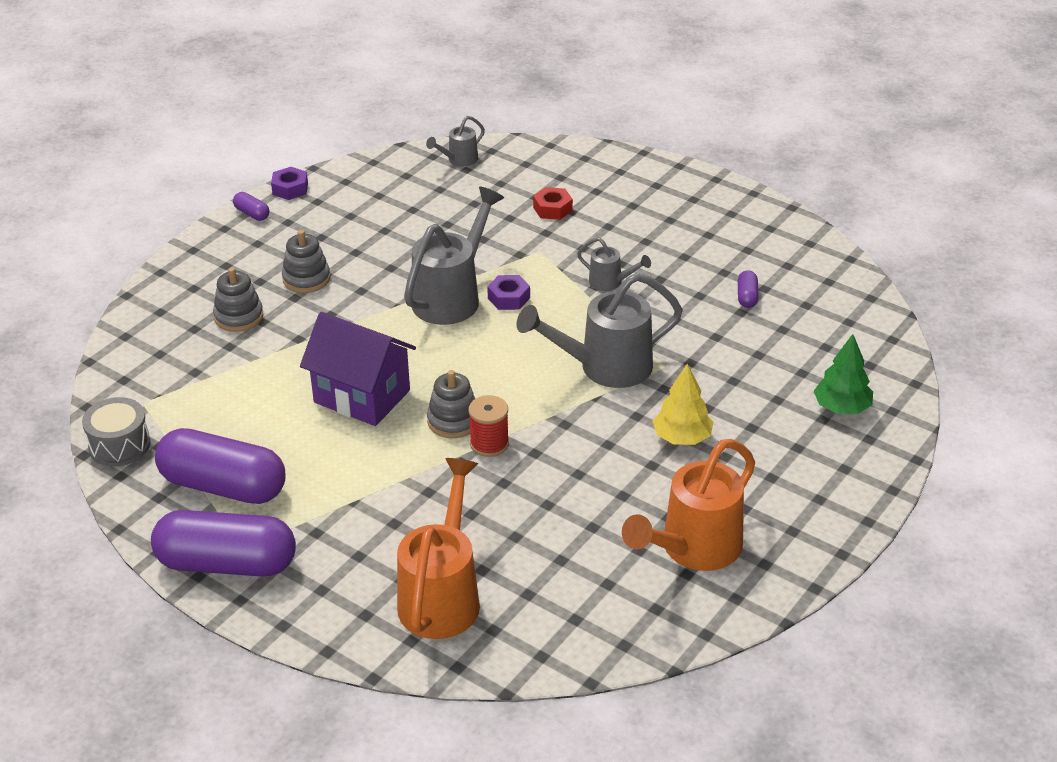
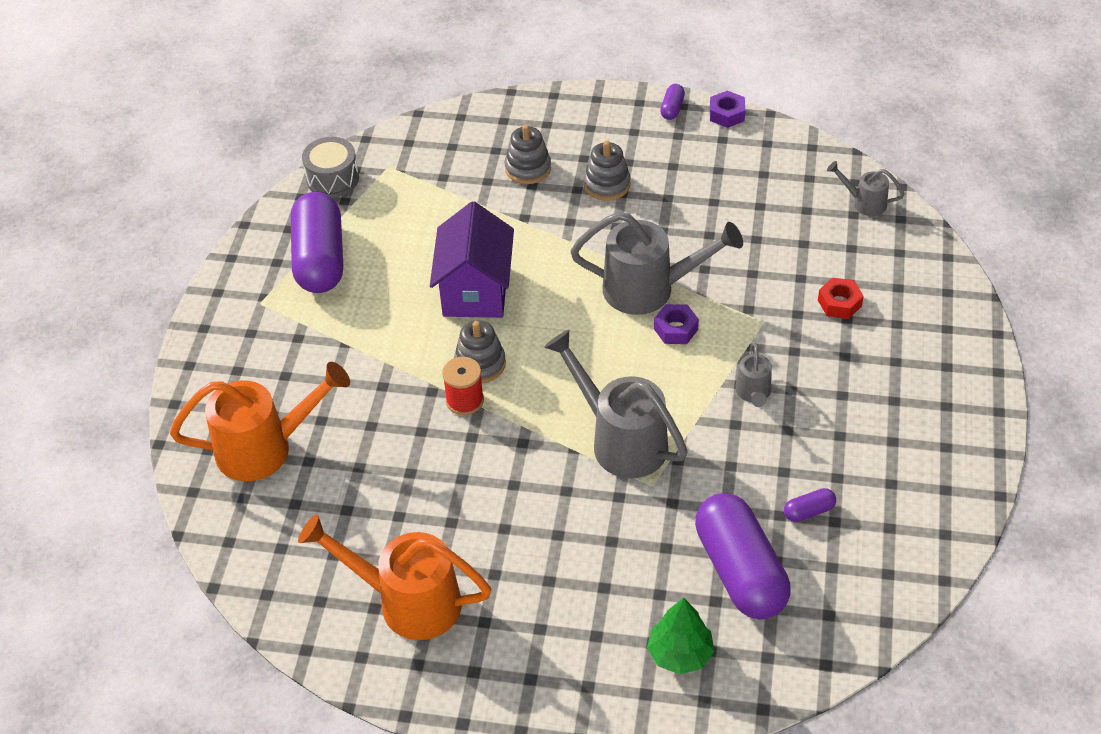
camera: 65 degrees right, 10 degrees up
(227, 564) = (237, 302): purple capsule -> purple capsule (740, 571)
(682, 438) = (554, 537): yellow tree -> none

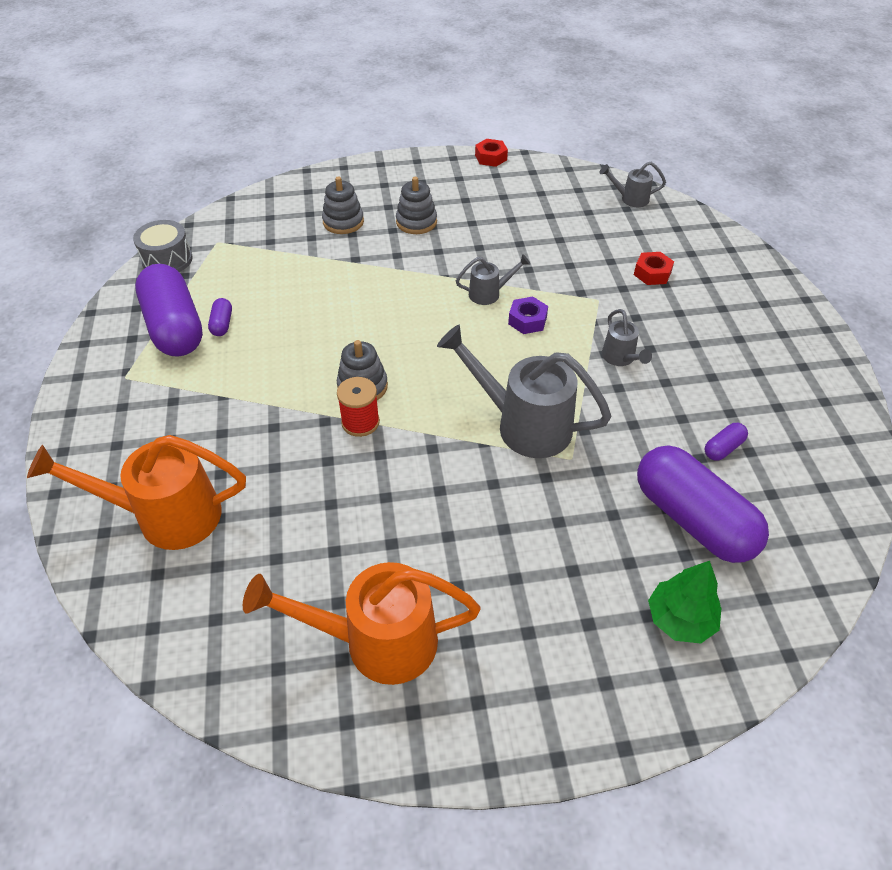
camera: 20 degrees left, 0 degrees up
(264, 448) = (167, 516): orange watering can -> orange watering can turned 150 degrees counterclockwise
(475, 291) = (334, 325): purple house -> none
(648, 289) = (489, 294): grey watering can -> grey watering can, size x0.49
(672, 108) = (445, 161): purple capsule -> purple capsule (222, 324)
(726, 114) = (491, 157): purple nut -> red nut

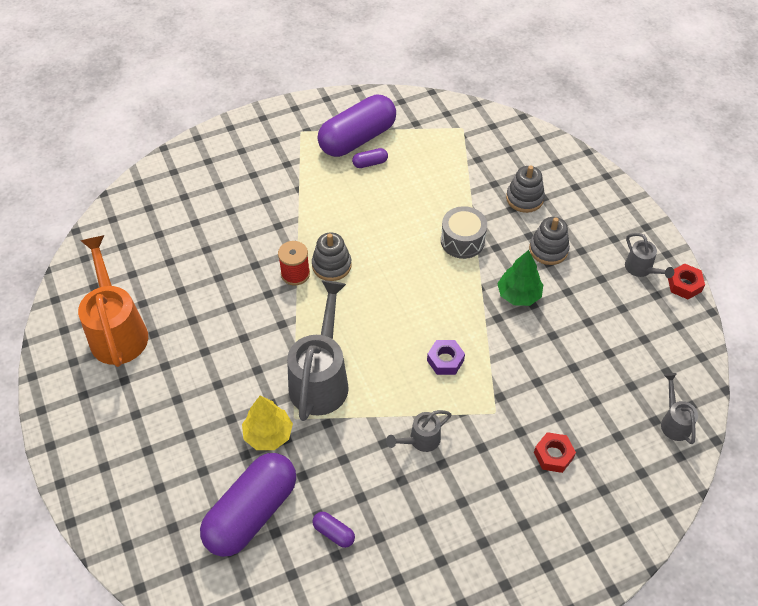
camera: 75 degrees right, 5 degrees up
(167, 260) = (429, 107): grey drum -> grey drum (462, 241)
(167, 516) = (191, 196): orange watering can -> none
(489, 294) = (470, 325): grey watering can -> grey watering can (641, 269)
(589, 486) = (268, 434): none -> yellow tree
(680, 619) = (159, 509): green tree -> green tree (518, 295)

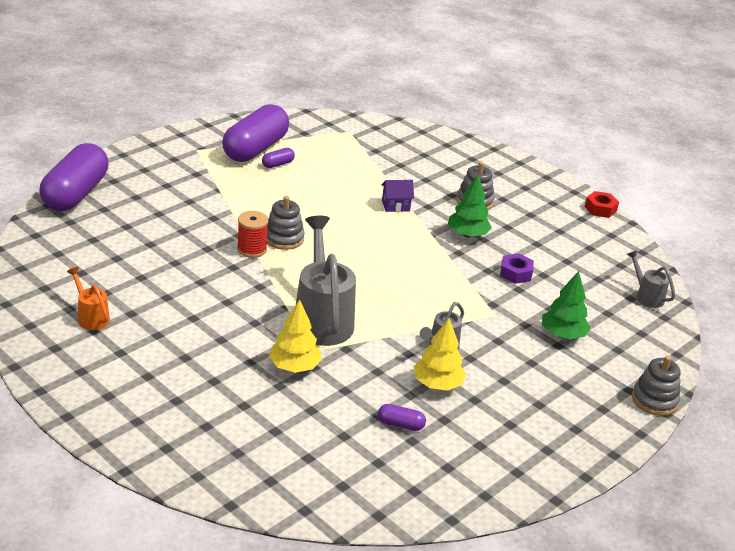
camera: 25 degrees left, 20 degrees down
(117, 331) = (91, 317): orange watering can -> orange watering can, size x0.49
(251, 512) = (312, 426): purple capsule -> purple capsule (75, 194)
(393, 490) = (437, 384): none -> yellow tree
(445, 360) = (430, 287): purple nut -> purple nut (515, 273)
(462, 241) = (395, 206): grey drum -> purple house
(524, 198) = (433, 171): grey stacking toy -> grey stacking toy (654, 400)
(553, 455) = (562, 335): red nut -> green tree
(641, 269) = (559, 204): grey watering can -> none

